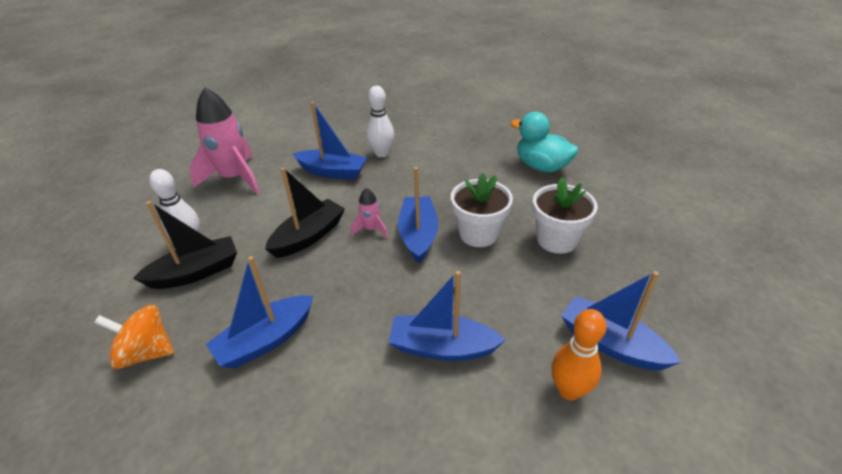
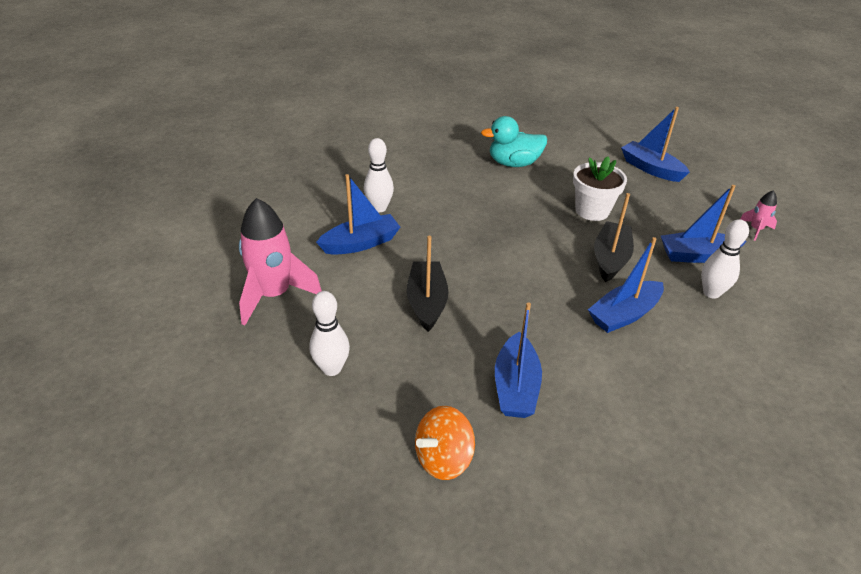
camera: 45 degrees left, 0 degrees up
(196, 272) = (379, 384): black boat -> black boat (610, 259)
(371, 229) = (465, 270): pink rocket -> pink rocket (755, 229)
(418, 235) = (505, 255): blue boat -> blue boat (651, 169)
(478, 234) = (542, 232): white flower pot -> none
(569, 390) = (711, 293): orange bowling pin -> white bowling pin

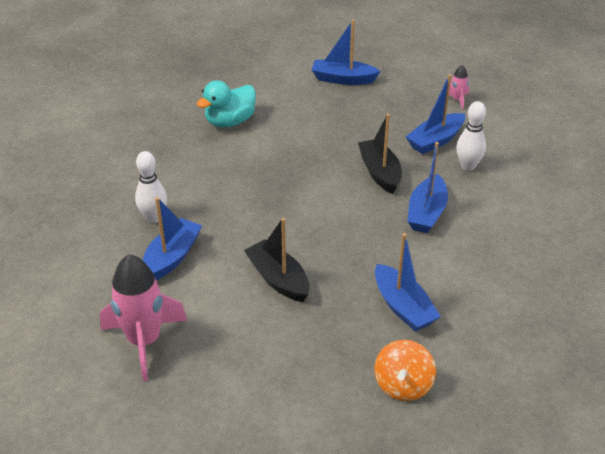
camera: 35 degrees left, 0 degrees up
(332, 368) = (258, 371): white bowling pin -> none
(592, 211) = (331, 137): white flower pot -> none

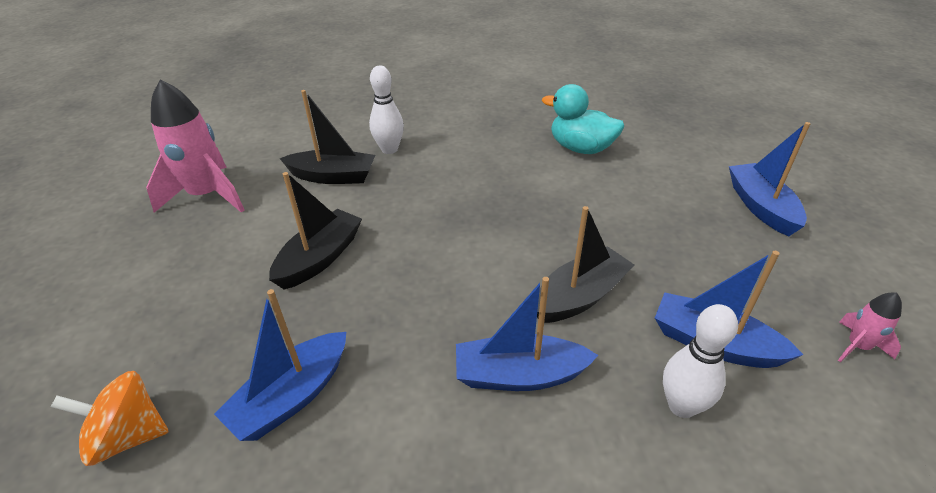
camera: 70 degrees right, 0 degrees up
(172, 257) = (333, 176): blue boat -> black boat

